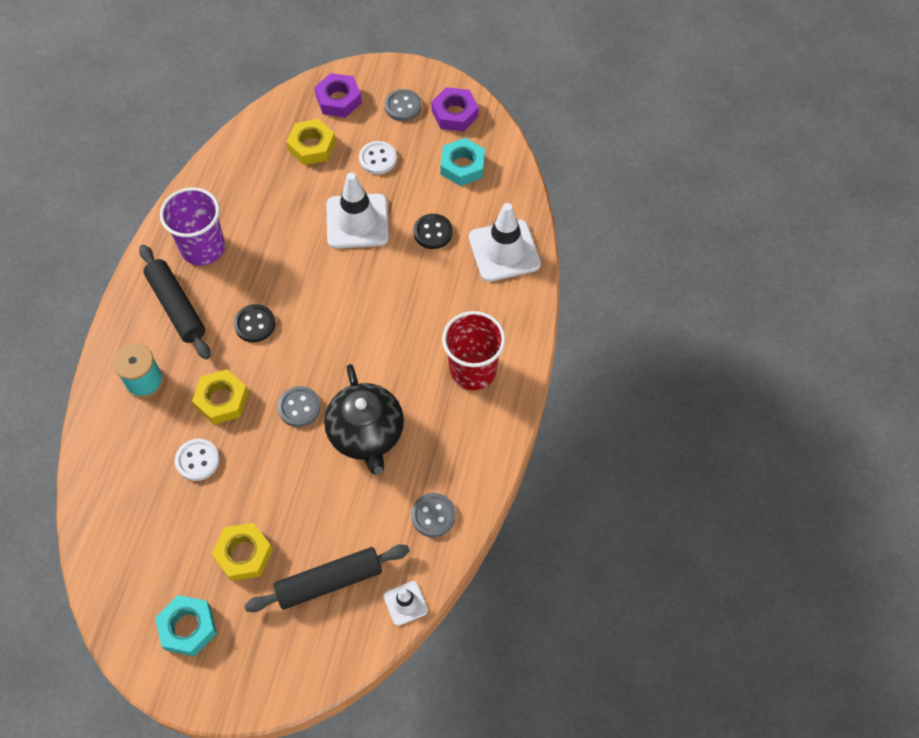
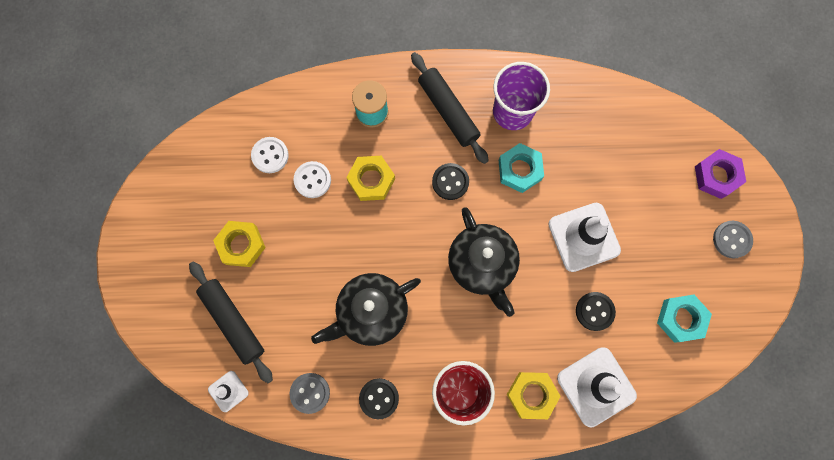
camera: 75 degrees right, 15 degrees up
(176, 307) = (448, 111): black rolling pin -> black rolling pin turned 75 degrees counterclockwise
(188, 627) = (174, 223): turquoise nut -> turquoise nut (519, 170)
(299, 407) = (381, 246): grey button -> none
(312, 146) = (653, 169): yellow nut -> yellow nut (531, 395)
(353, 317) = (482, 265): none -> black teapot
(378, 159) = (660, 234): white button -> white button (270, 155)
(454, 114) = (741, 293): purple nut -> none
(459, 447) = (379, 398): none -> black button

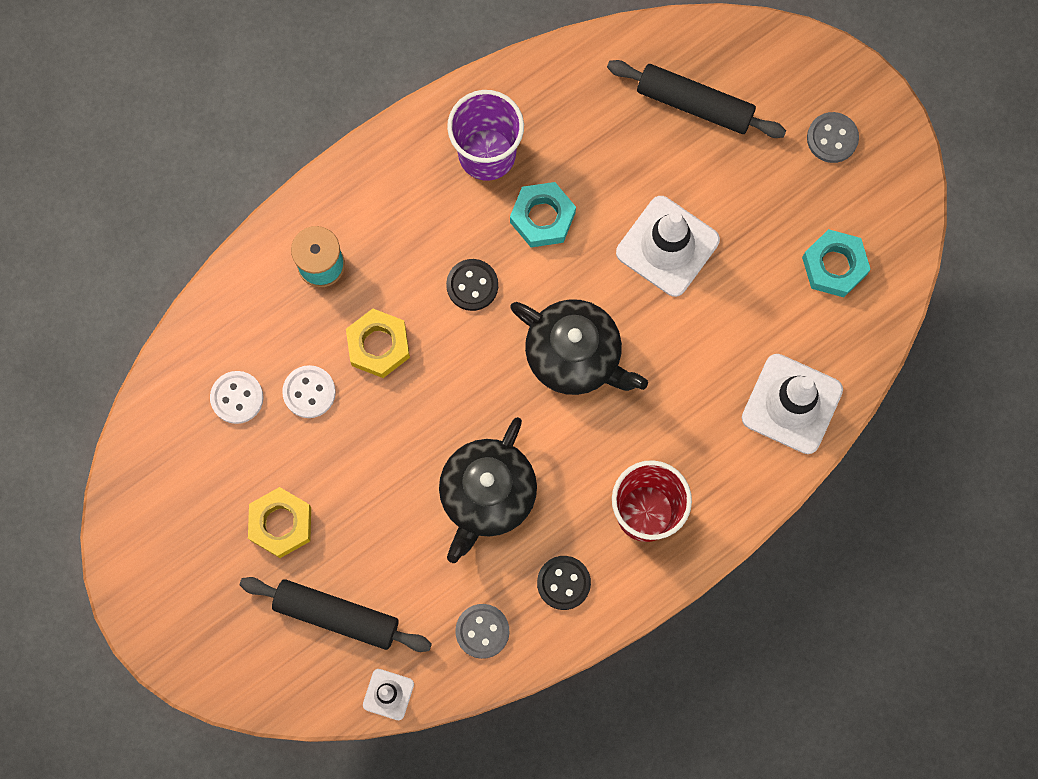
camera: 35 degrees left, 0 degrees up
(448, 111) = (411, 203): black rolling pin -> black rolling pin (694, 104)
(531, 395) = (728, 461): yellow nut -> none
(594, 311) = (735, 322): black button -> none
(716, 176) = (768, 75): purple nut -> none

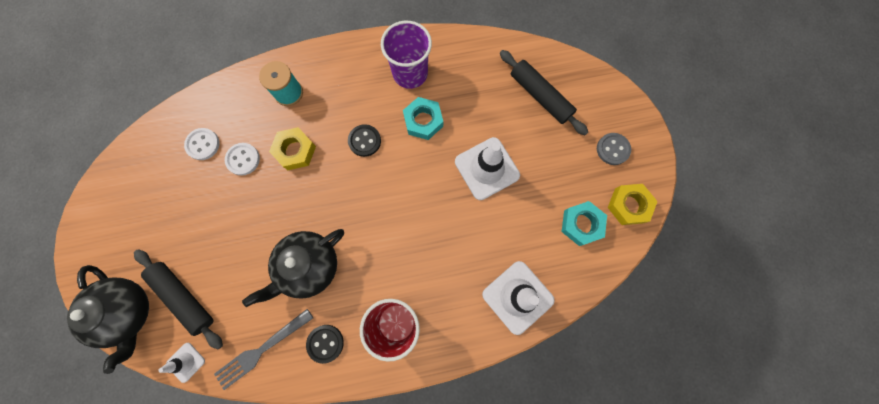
camera: 25 degrees right, 0 degrees up
(281, 524) = (185, 227): yellow nut -> yellow nut (628, 205)
(482, 631) = (261, 350): grey button -> grey fork
(575, 356) = (402, 207): black teapot -> black teapot (128, 312)

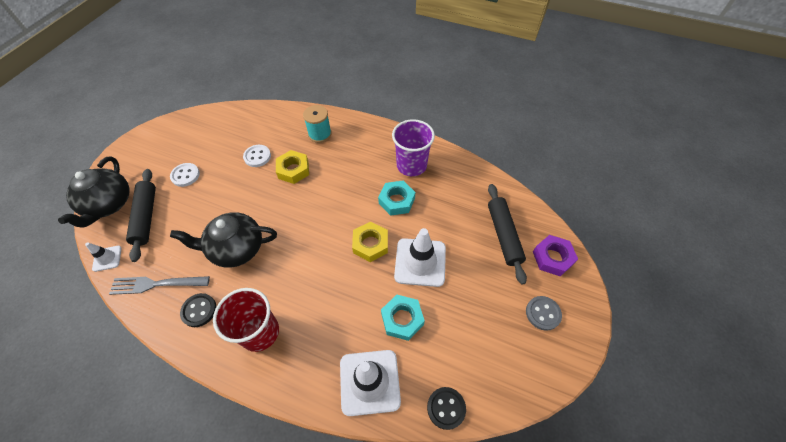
camera: 35 degrees right, 20 degrees down
(203, 144) = (242, 135): white button -> white button (185, 175)
(364, 141) = (344, 190): black button -> black button (446, 408)
(581, 224) = (471, 358): turquoise nut -> turquoise nut (402, 319)
(592, 93) = (552, 258): none -> purple nut
(628, 205) = (528, 371): yellow nut -> yellow nut (370, 244)

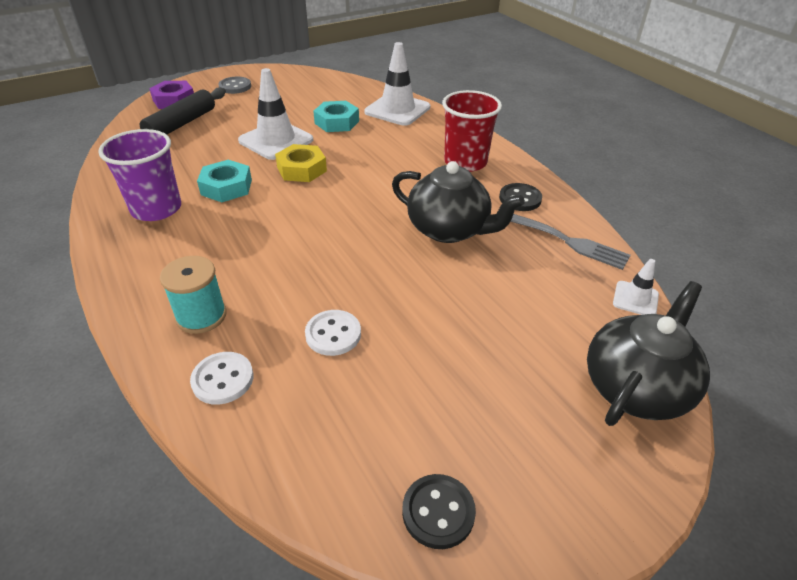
camera: 145 degrees left, 15 degrees down
(146, 217) = (566, 329): black rolling pin -> none
(185, 175) = (476, 368): white button -> white button (223, 379)
(293, 170) = (300, 282): yellow nut -> none
(446, 408) = (359, 85): black button -> black button (438, 512)

